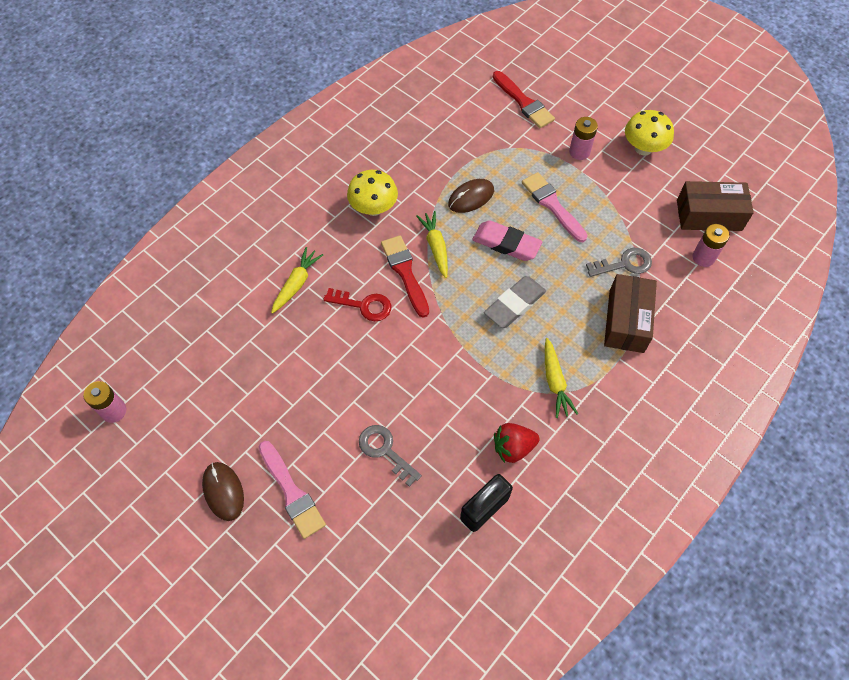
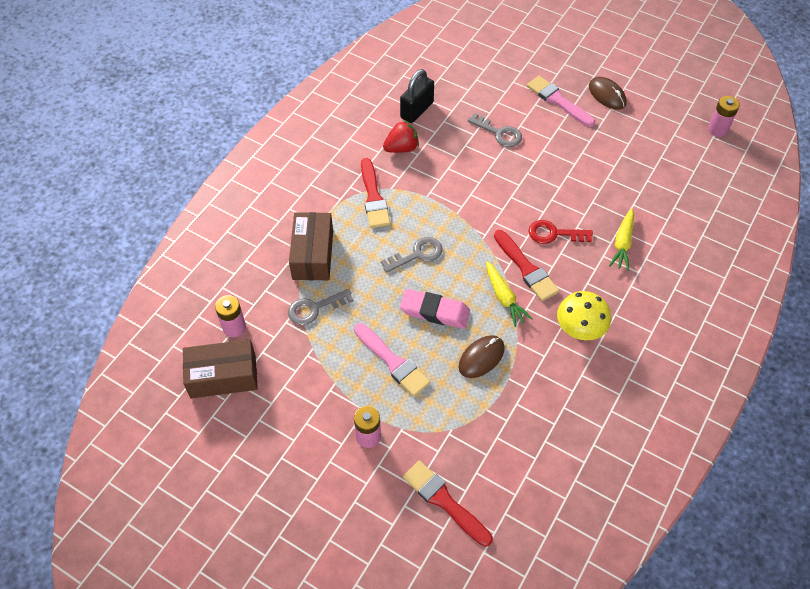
camera: 170 degrees right, 5 degrees down
(514, 304) = (417, 254): grey eraser -> grey key
(555, 382) = (373, 197): yellow carrot -> red brush
(643, 148) = (292, 454): yellow mushroom -> none

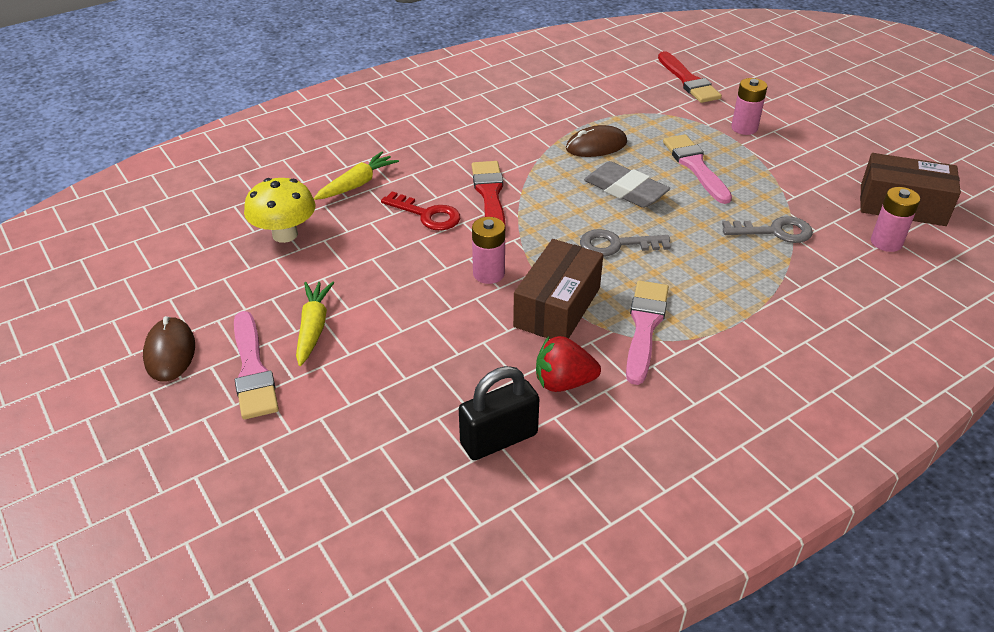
camera: 155 degrees left, 15 degrees down
(313, 255) = (762, 285): brown box -> brown box (557, 307)
(373, 197) = (644, 326): red brush -> pink brush
(435, 311) = (625, 190): pink eraser -> grey eraser
(499, 133) = (391, 352): grey key -> none
(504, 297) = (536, 179): yellow carrot -> yellow carrot (313, 328)
(579, 329) = (476, 137): yellow mushroom -> yellow mushroom (285, 234)
(717, 129) = (89, 255): pink battery -> pink battery (488, 273)

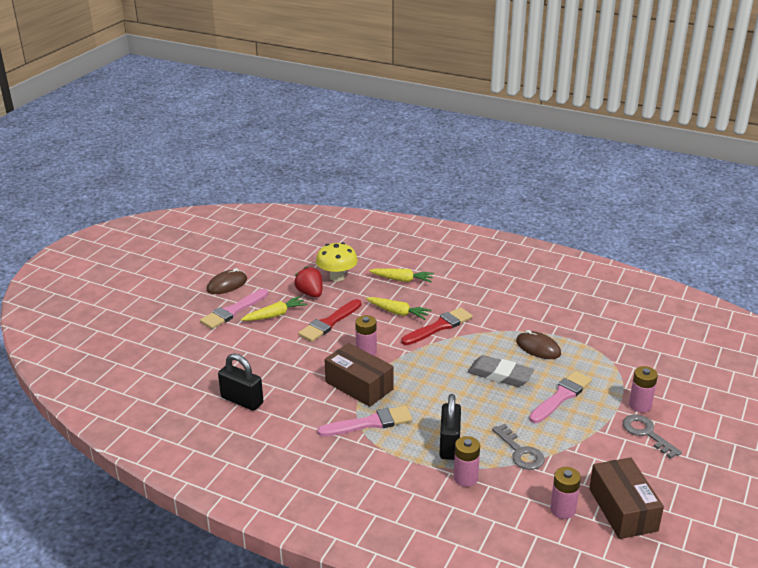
camera: 60 degrees right, 10 degrees down
(427, 215) = (398, 313): red key -> yellow carrot
(557, 307) = (359, 385): brown box -> brown box turned 45 degrees clockwise
(563, 382) = (299, 408): red strawberry -> red strawberry (310, 293)
(616, 245) = (438, 389): grey key -> grey key (646, 433)
(625, 190) = (500, 375): grey eraser -> grey eraser turned 75 degrees counterclockwise
(688, 81) = (675, 362): red brush -> red brush (329, 323)
(730, 277) = (449, 445): none -> black padlock
(799, 289) = (465, 478): none -> pink battery

